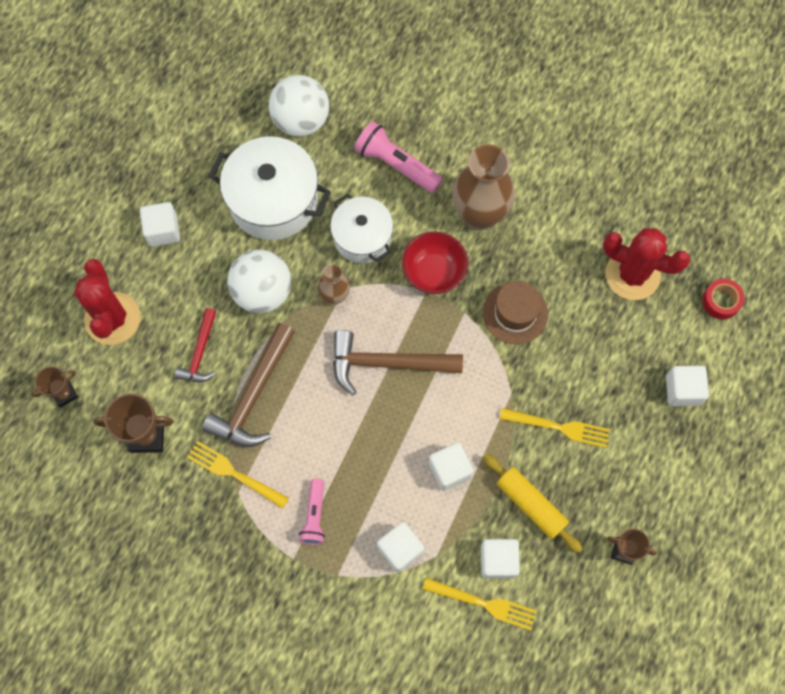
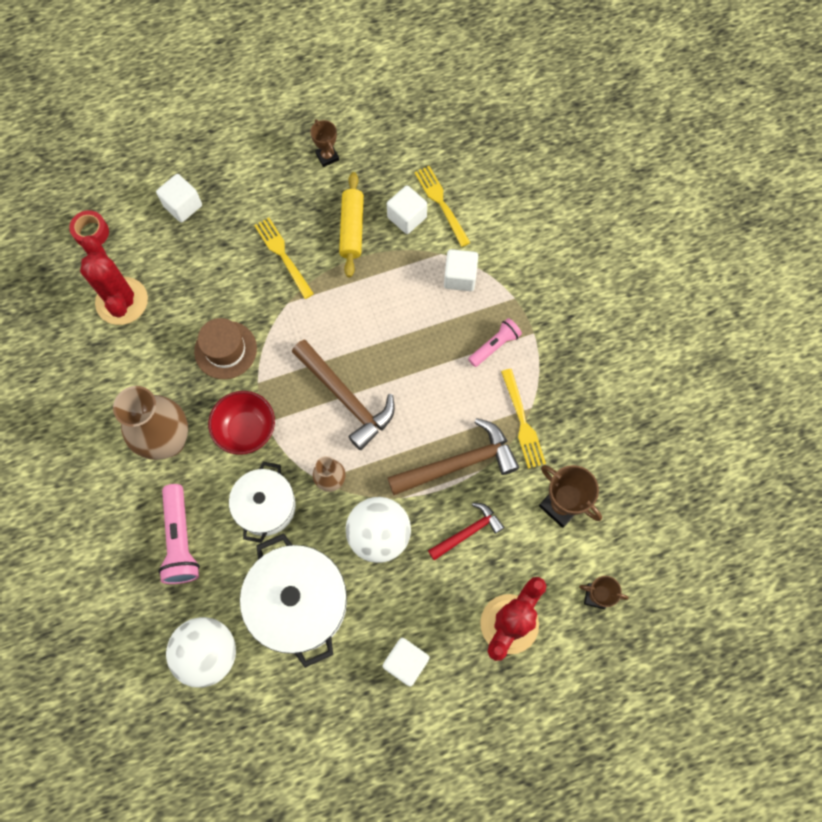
camera: 135 degrees left, 0 degrees up
(449, 470) = (379, 294): white cube -> none

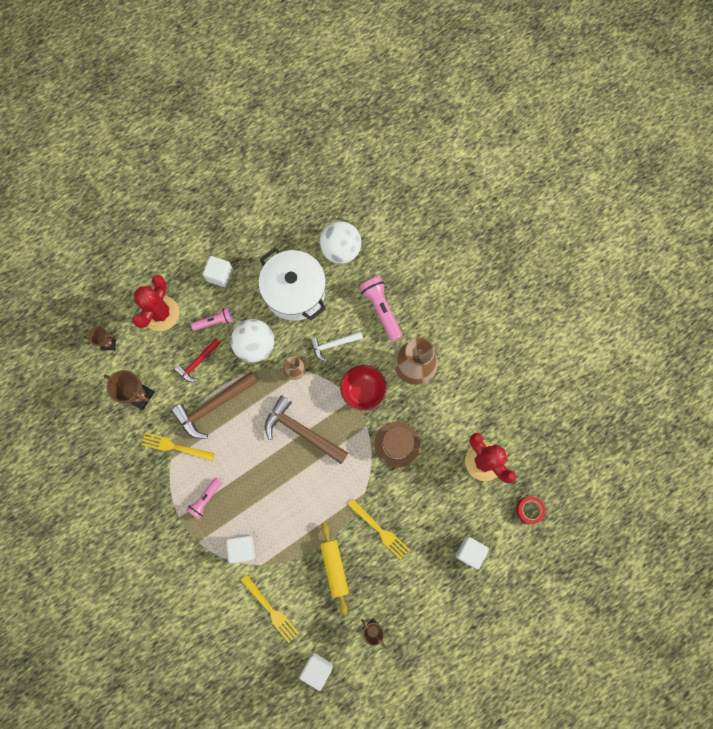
camera: 165 degrees right, 5 degrees up
(266, 506) = (334, 344): white pot -> white hammer
(407, 217) = (295, 589): white cube -> white cube (317, 668)
(430, 588) = (214, 322): none -> pink flashlight
(522, 422) = (175, 447): yellow fork -> yellow fork turned 45 degrees counterclockwise

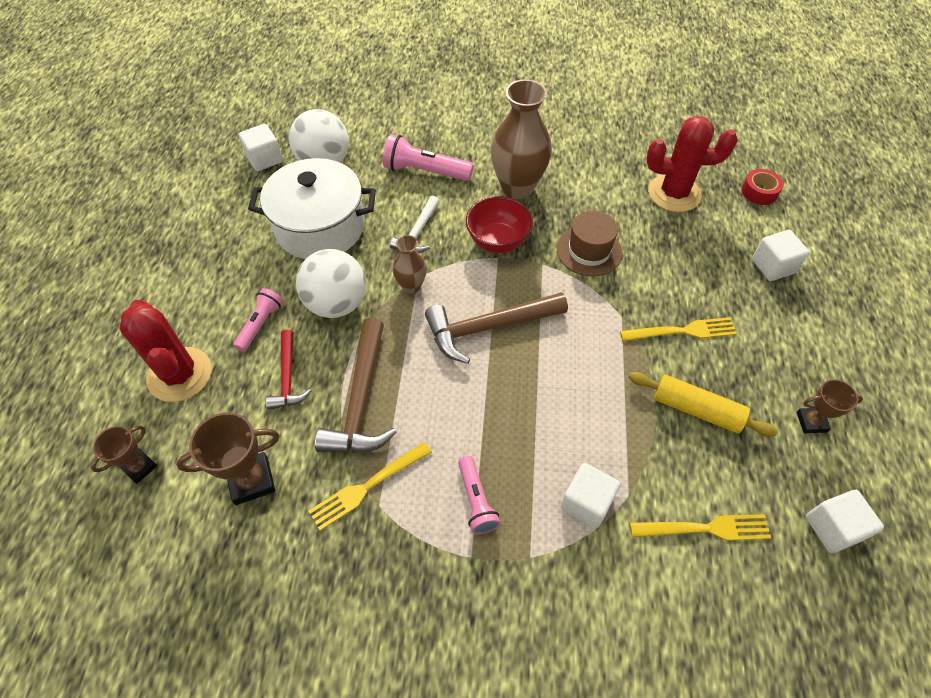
camera: 50 degrees left, 20 degrees down
(220, 275) = (215, 281): white cube -> white cube (264, 159)

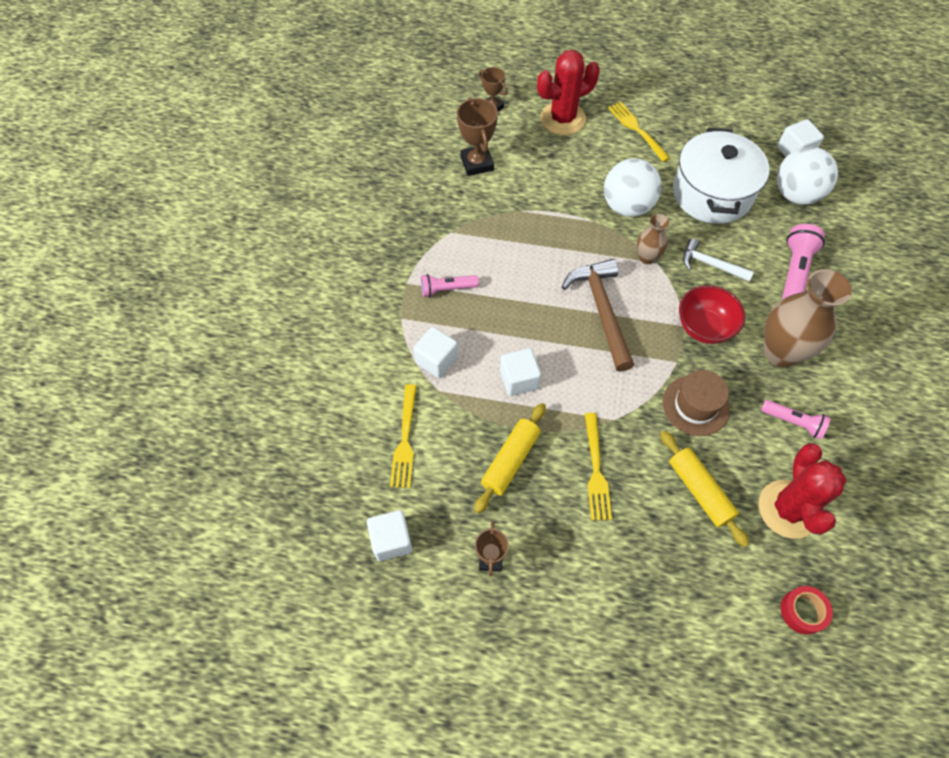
camera: 95 degrees right, 5 degrees up
(260, 324) = (606, 160): pink flashlight -> pink flashlight (793, 422)
(288, 377) = (557, 178): red hammer -> none
(361, 399) = (536, 222): brown hammer -> none
(367, 486) = (465, 226): yellow fork -> yellow fork (636, 130)
(677, 251) = (699, 491): none -> yellow rolling pin
(773, 266) = (682, 588): white cube -> white cube (519, 380)

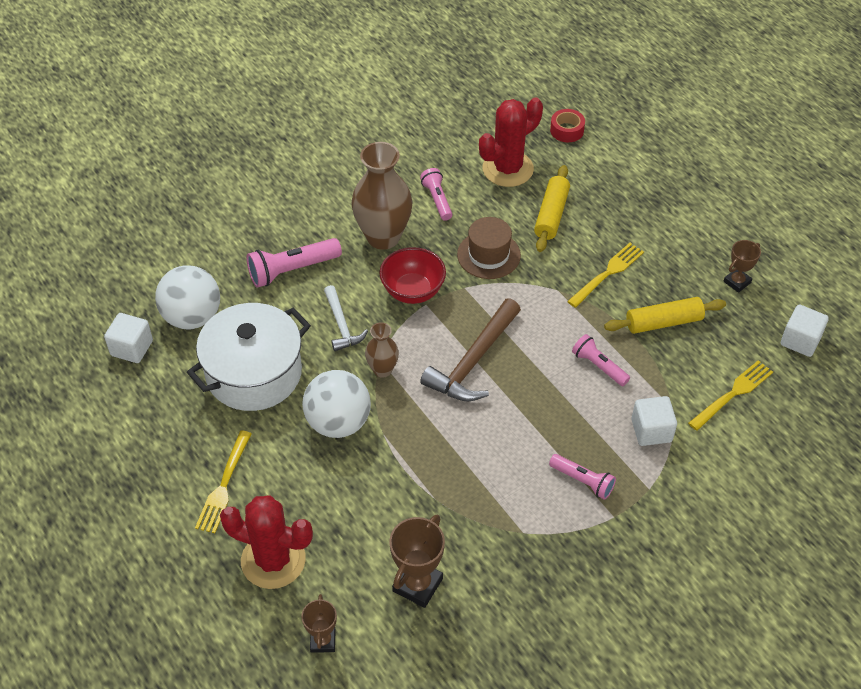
camera: 135 degrees left, 10 degrees down
(519, 380) = (599, 366): white cube -> pink flashlight

